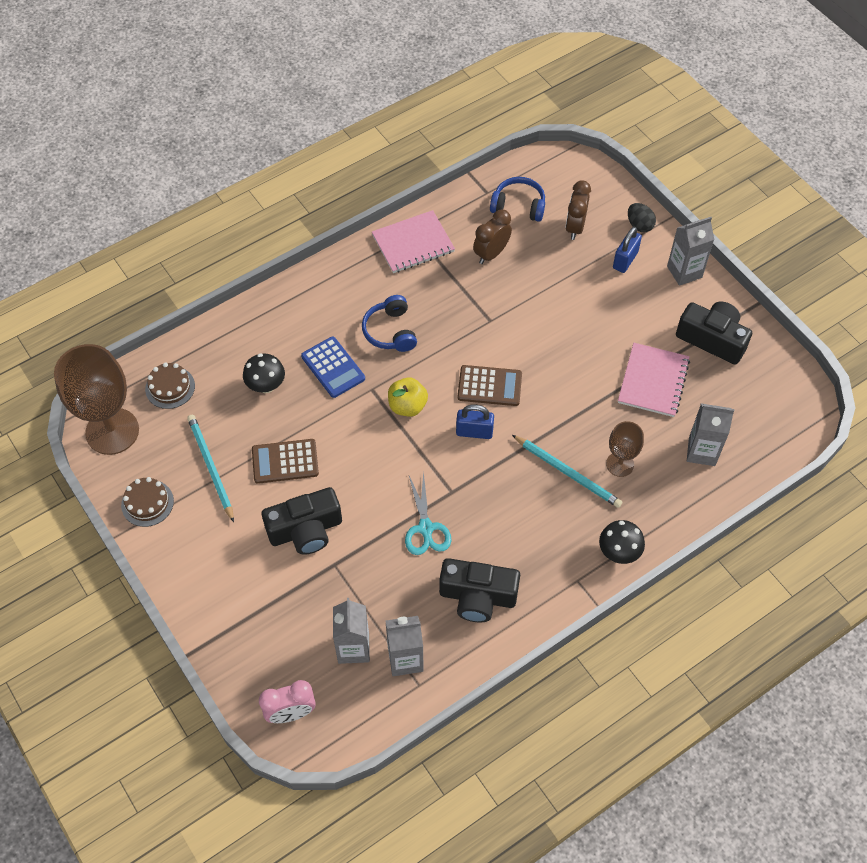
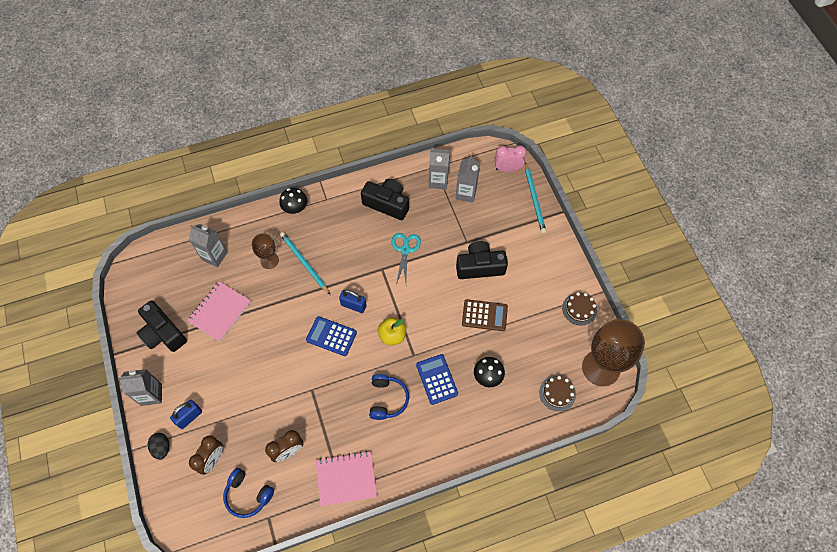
camera: 165 degrees left, 5 degrees up
(211, 467) = (535, 324): turquoise pencil -> turquoise pencil (534, 199)
(489, 386) = (331, 336): brown calculator -> blue calculator

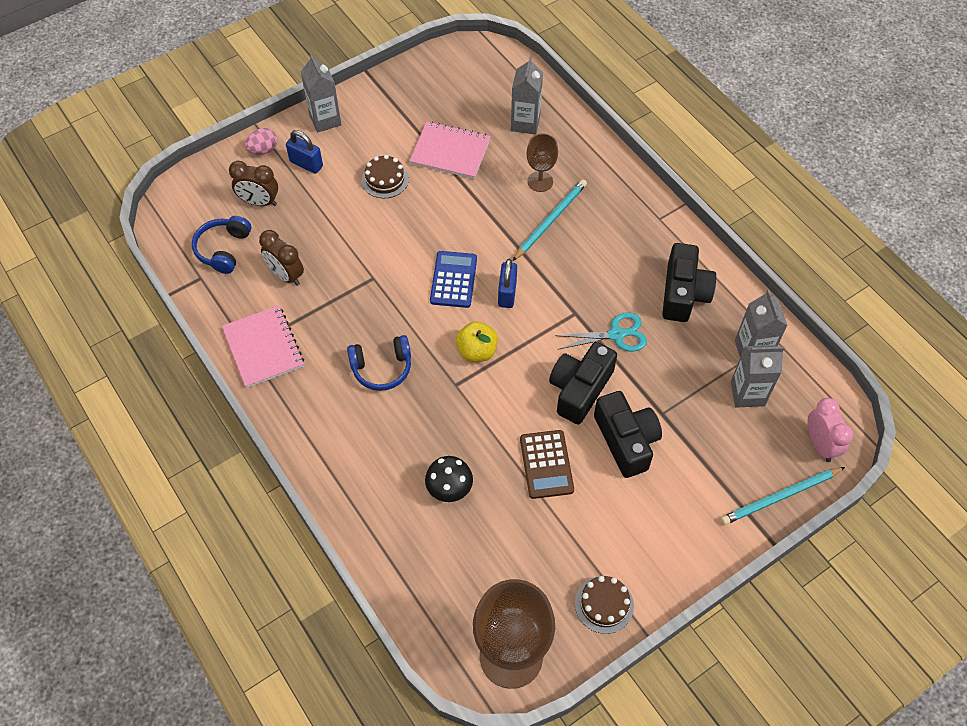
camera: 75 degrees right, 5 degrees down
(162, 448) = (263, 150): black egg -> pink egg
(163, 333) = (404, 106): black camera -> black camera (579, 389)
(295, 208) = (629, 187): black mushroom -> none
(437, 379) = (427, 422): blue calculator -> none
(557, 393) = (450, 595): brown cake -> brown cake (385, 179)

